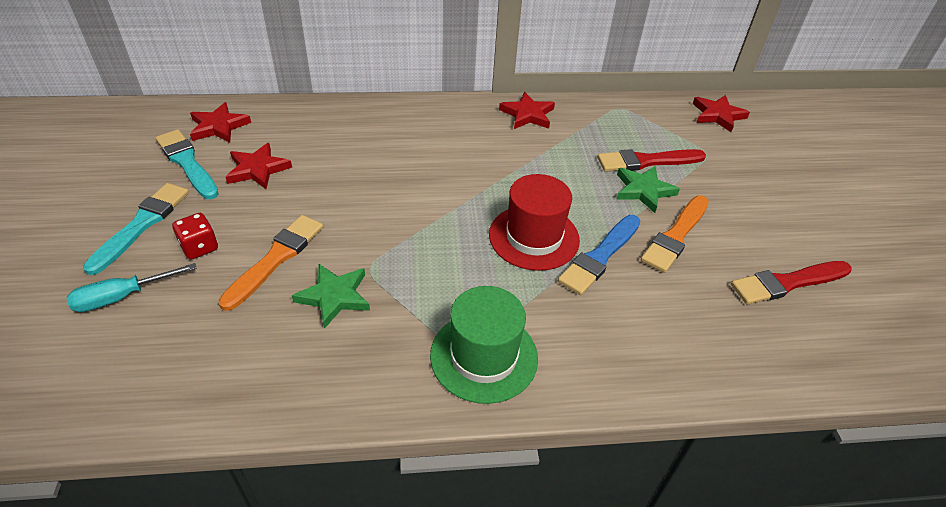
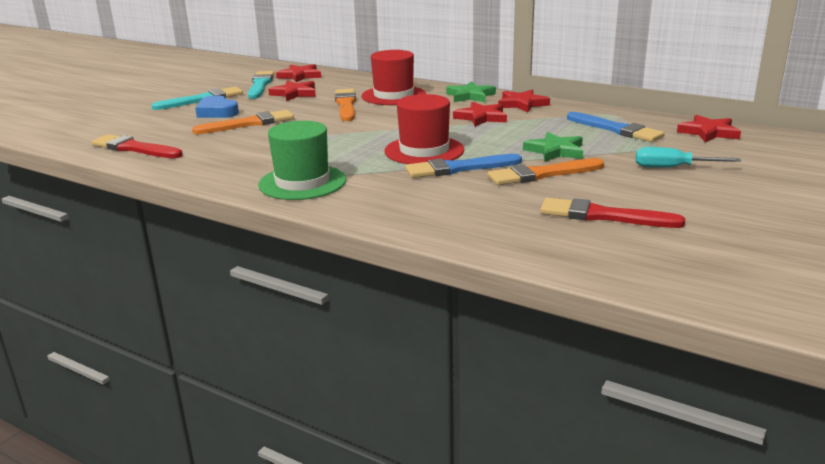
camera: 40 degrees right, 20 degrees down
(122, 297) = (154, 118): turquoise screwdriver -> turquoise screwdriver (672, 168)
(199, 247) = (217, 112): red dice -> blue heart
(334, 296) = (256, 142): green star -> green star (470, 96)
(350, 174) = (346, 105): none -> orange brush
(383, 137) = (393, 95): none -> red hat
(518, 152) = (481, 117): none -> red star
(646, 161) = (586, 140): red brush -> red brush (134, 148)
(650, 134) = (616, 129): none -> blue brush

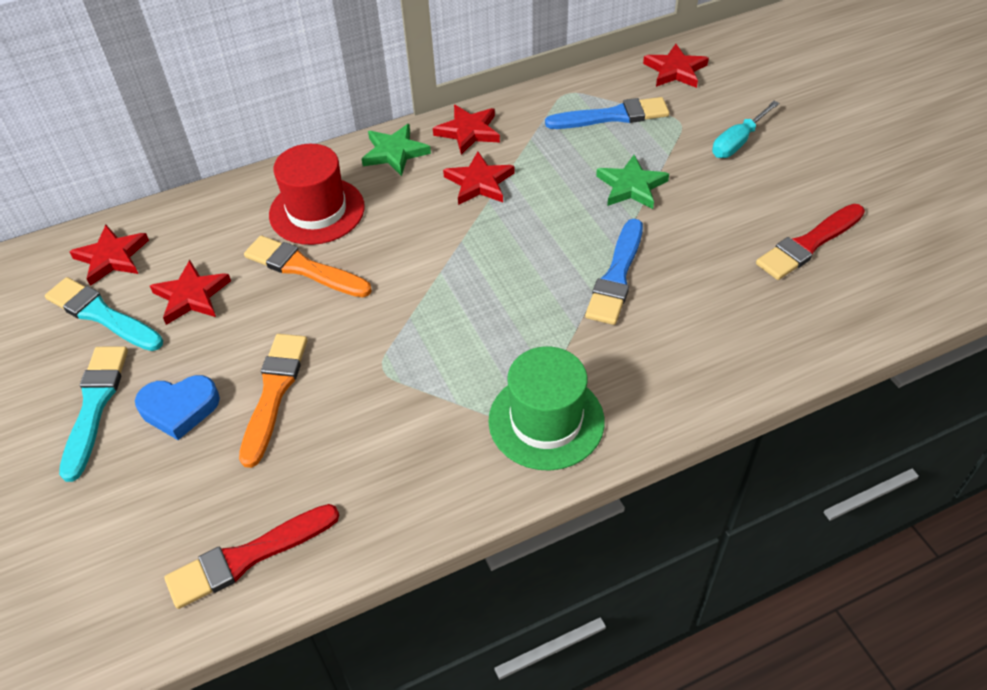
camera: 55 degrees left, 25 degrees up
(424, 151) = (540, 277): red hat -> none
(542, 174) = (683, 228): orange brush -> none

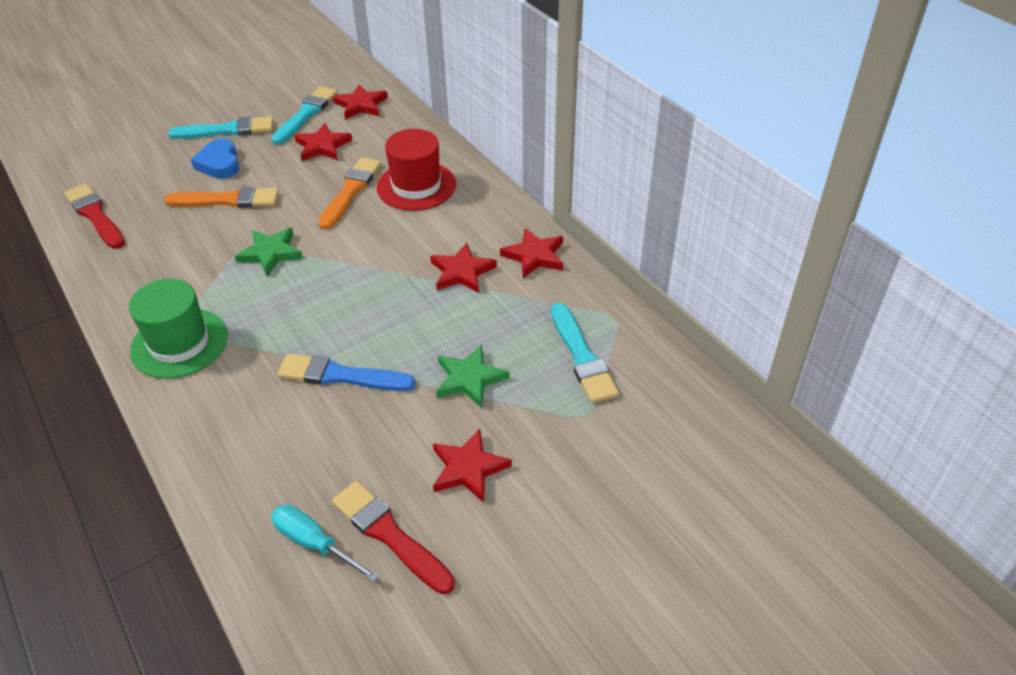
camera: 80 degrees right, 5 degrees down
(394, 152) = (496, 215): green star -> green star (271, 253)
(612, 116) = (582, 357): blue brush -> turquoise brush
(675, 70) = (683, 407): red star -> red star (468, 468)
(737, 142) = (558, 469): turquoise screwdriver -> turquoise screwdriver (314, 543)

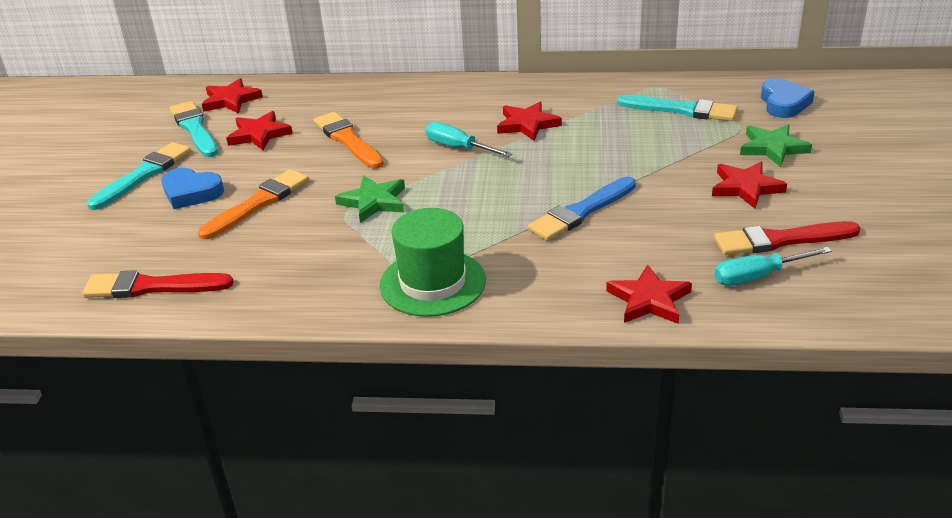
camera: 50 degrees left, 10 degrees down
(388, 253) = (458, 148): none -> turquoise screwdriver
(416, 186) = (389, 110): red hat -> none
(469, 379) = (653, 158): green star -> green star (773, 148)
(534, 256) = (550, 92): red star -> red star (649, 300)
(670, 426) = (783, 103): none -> blue heart

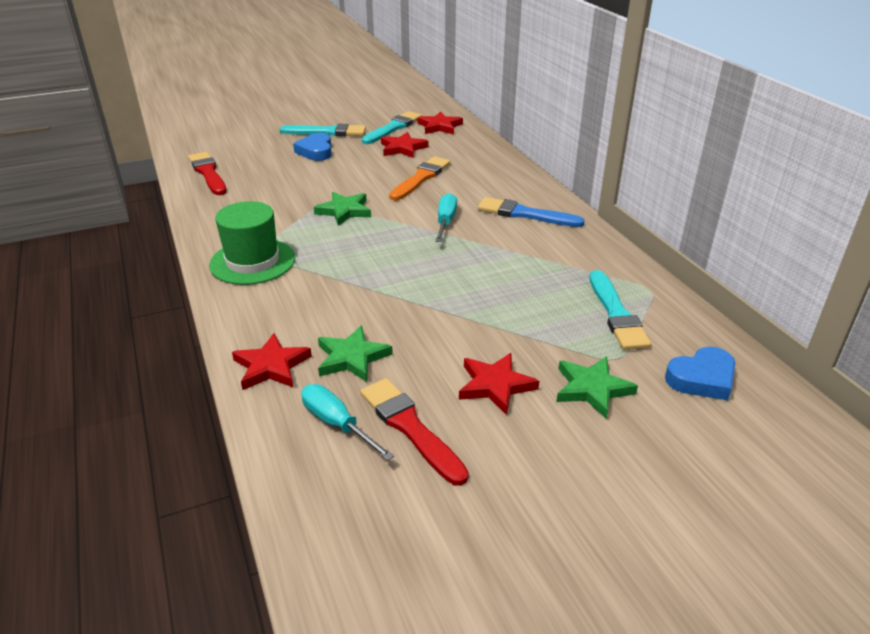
camera: 60 degrees right, 0 degrees up
(258, 203) = (317, 174): orange brush -> none
(527, 124) = (510, 241): red star -> none
(581, 212) = (387, 300): blue brush -> blue brush (525, 214)
(663, 250) = (352, 358): none -> green star

